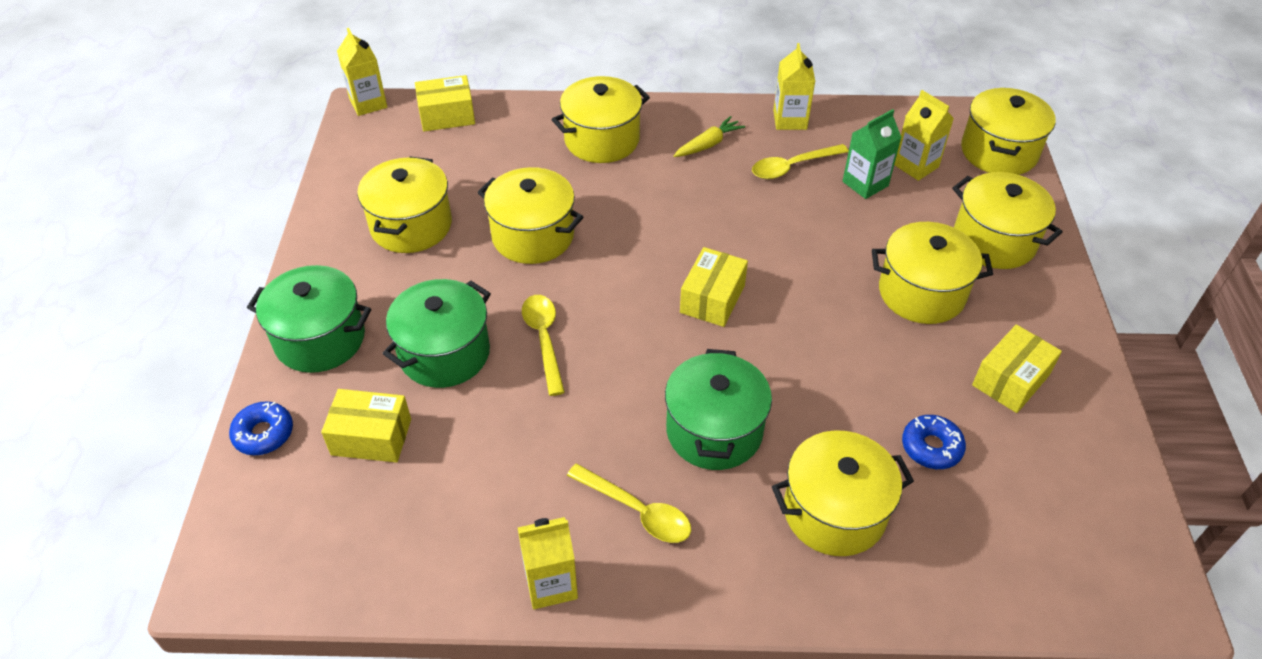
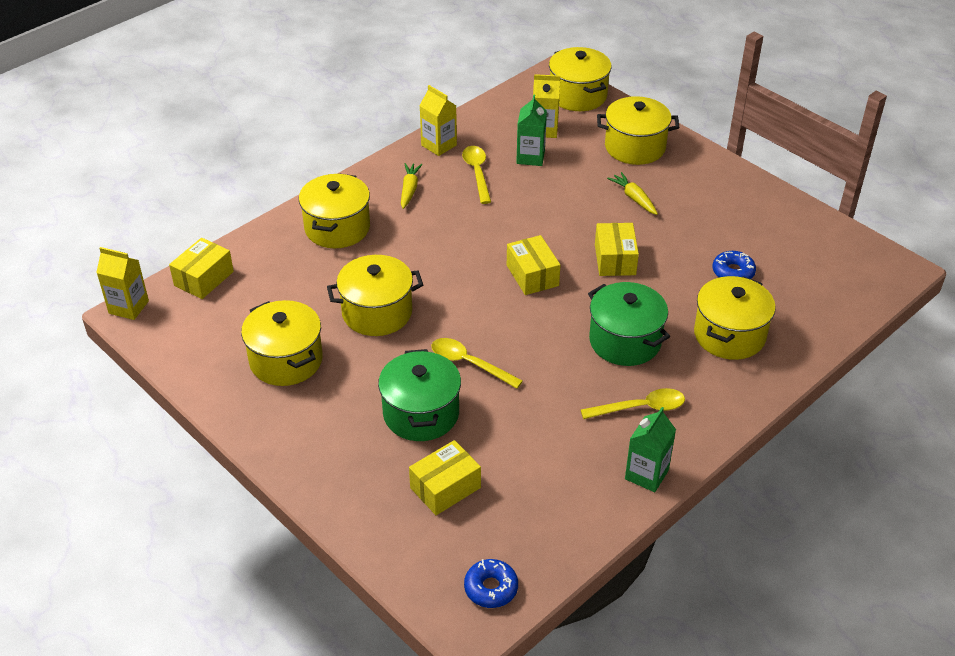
camera: 45 degrees left, 5 degrees down
(263, 433) = (376, 538): blue donut -> blue donut (491, 588)
(320, 339) = (328, 464): green pot -> none
(551, 584) = (646, 474): yellow carton -> green carton
(792, 167) = (477, 173): yellow spoon -> yellow spoon turned 150 degrees clockwise
(921, 293) = (634, 198): yellow pot -> yellow carrot
(1010, 380) = (727, 214): yellow box -> yellow box (615, 259)

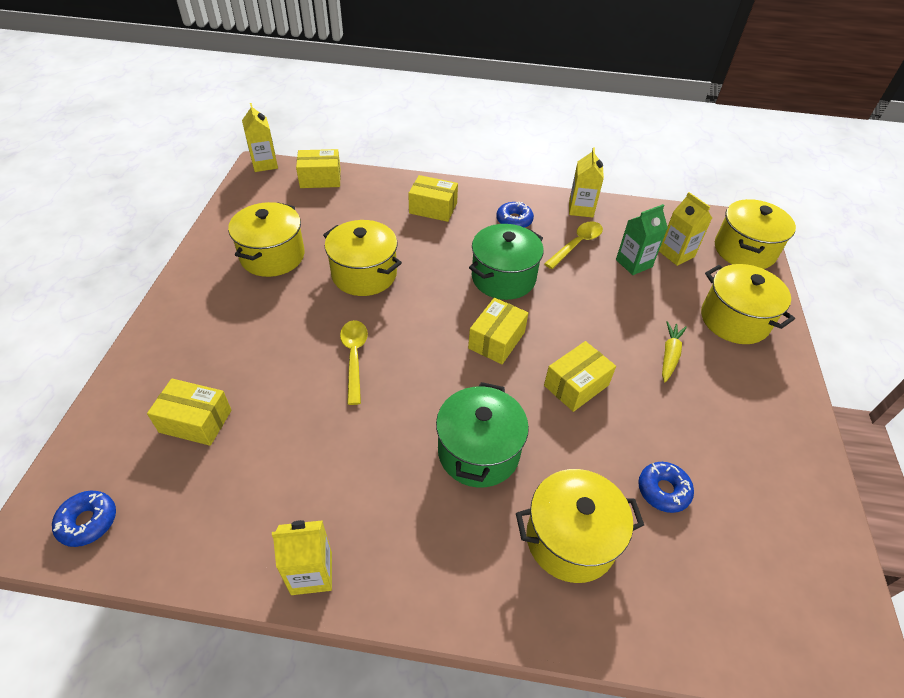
camera: 50 degrees right, 5 degrees up
(337, 228) = (433, 208): yellow pot -> yellow box
(409, 190) = (514, 220): yellow carrot -> blue donut
(421, 413) = (272, 359): green pot -> green pot (503, 278)
(641, 408) = (400, 515): yellow spoon -> none
(646, 474) = (311, 573): green carton -> yellow carton

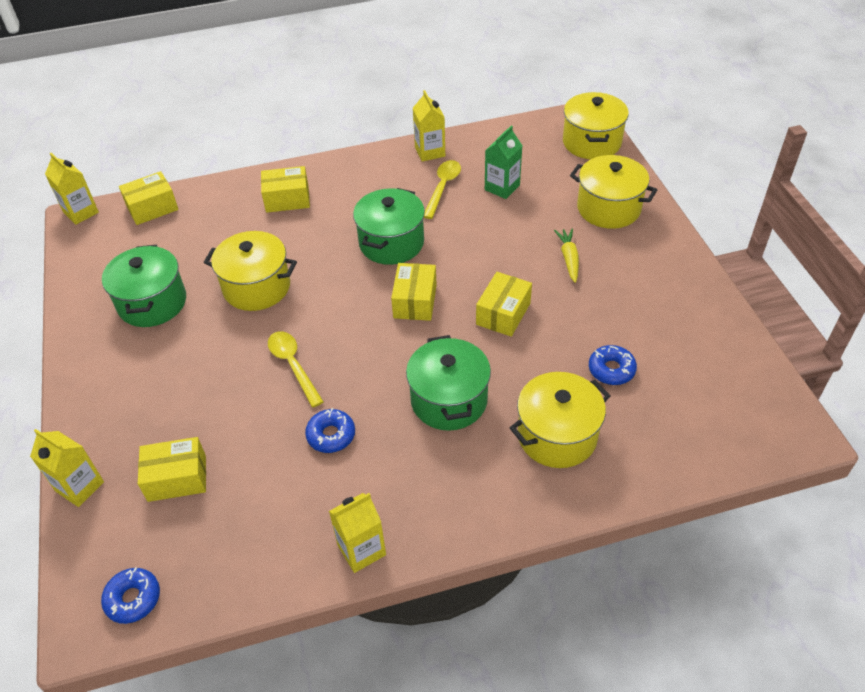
camera: 20 degrees left, 0 degrees up
(272, 256) = (152, 303): yellow pot -> green pot
(514, 220) = (373, 184): blue donut -> blue donut (331, 435)
(676, 254) = (535, 166): yellow carton -> yellow carton (80, 486)

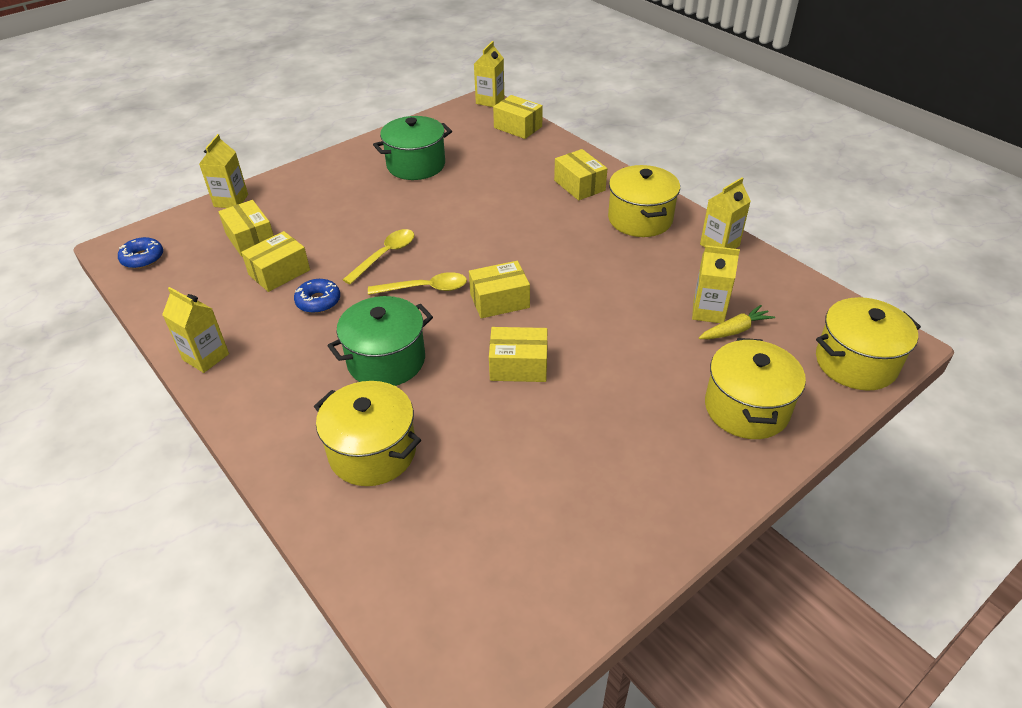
camera: 65 degrees right, 5 degrees down
(257, 287) = (462, 207): yellow pot -> yellow pot (640, 219)
(259, 460) = (279, 272): none -> yellow box
(391, 243) = (567, 262): green pot -> none
(443, 187) = (673, 270): yellow spoon -> yellow spoon (425, 288)
(502, 187) = (708, 311): green carton -> yellow carton
(569, 259) = (634, 395): yellow carrot -> yellow carrot (734, 330)
(611, 369) = (484, 475): blue donut -> none

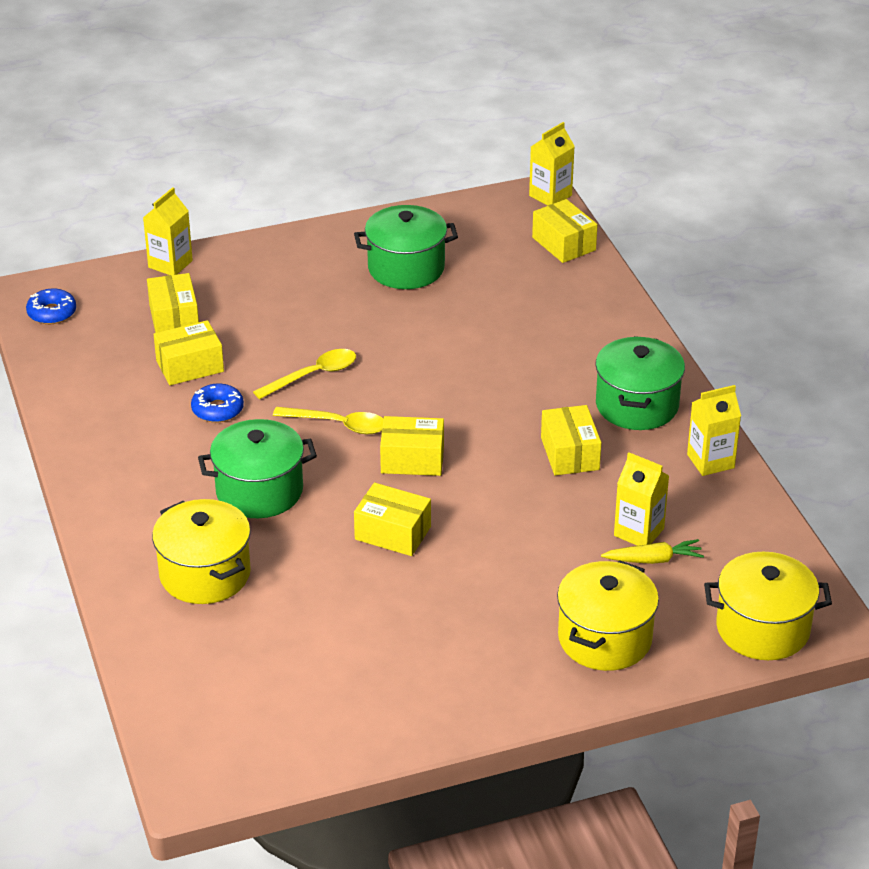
camera: 20 degrees right, 5 degrees down
(206, 357) = (81, 439): yellow carton -> none
(579, 185) = (591, 344): yellow box -> yellow box (570, 453)
(640, 219) = (637, 405): yellow pot -> green pot

